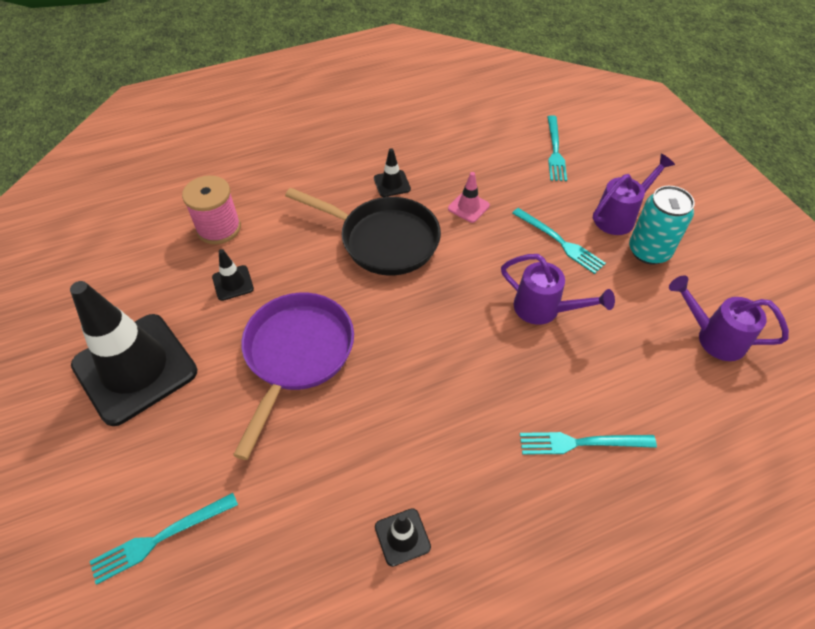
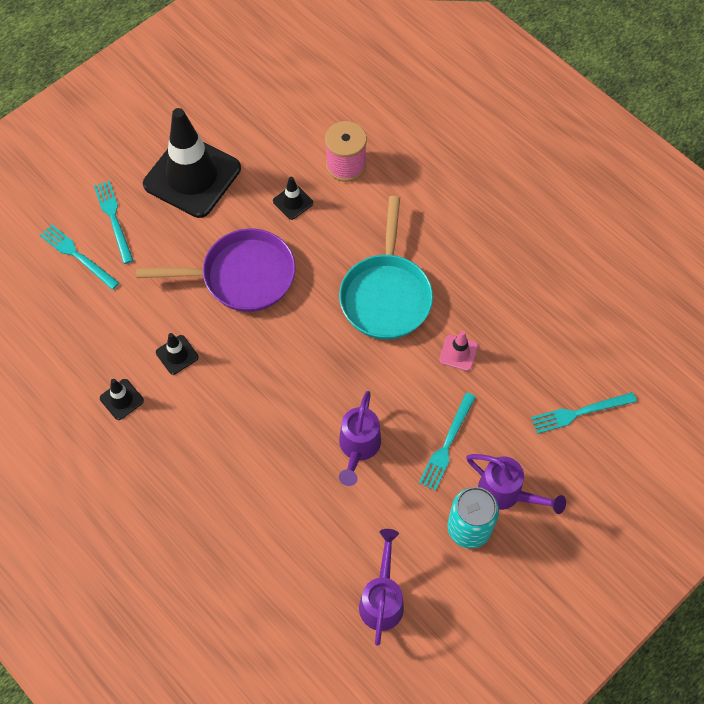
camera: 70 degrees right, 10 degrees up
(383, 240) = (386, 295): black pan -> turquoise pan
(392, 184) = (460, 277): black traffic cone -> black traffic cone (177, 355)
(581, 443) = (235, 504): turquoise fork -> turquoise fork (114, 219)

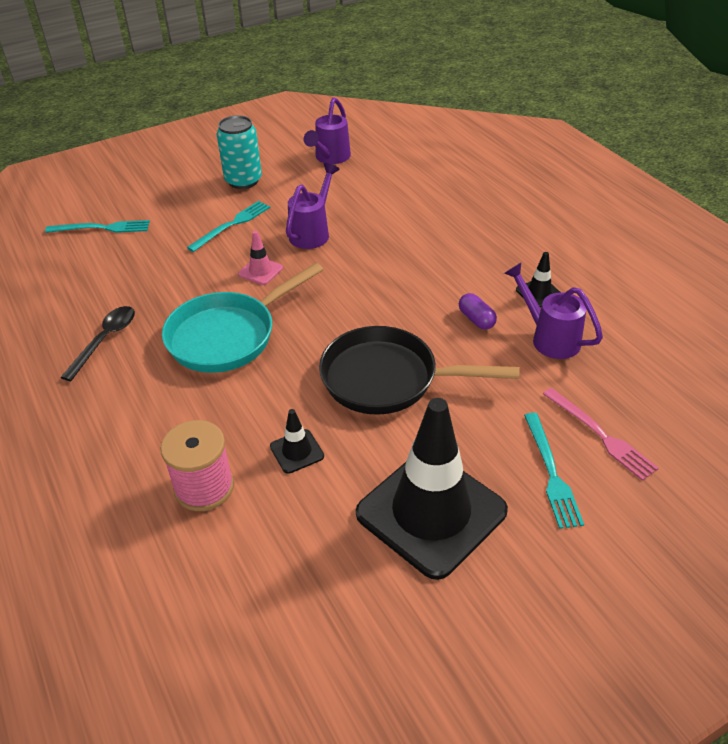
camera: 165 degrees left, 20 degrees down
(77, 255) = (600, 435): turquoise fork -> pink fork
(177, 355) = (476, 319): black traffic cone -> purple capsule
(242, 276) = (387, 379): purple pan -> black pan
(386, 295) = (228, 336): turquoise pan -> turquoise pan turned 150 degrees counterclockwise
(458, 353) = (181, 280): pink traffic cone -> pink traffic cone (260, 271)
(486, 271) = (105, 340): none -> black spoon
(507, 494) = (200, 193): purple watering can -> purple watering can (549, 337)

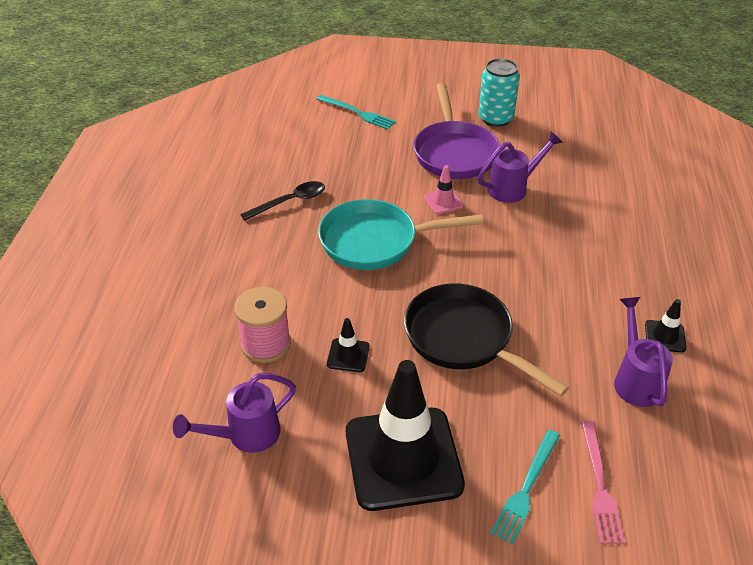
camera: 35 degrees right, 0 degrees up
(232, 225) = (454, 153): turquoise fork -> purple pan
(330, 158) = (586, 128): purple watering can -> purple watering can (245, 436)
(476, 319) = (584, 329): purple capsule -> none

